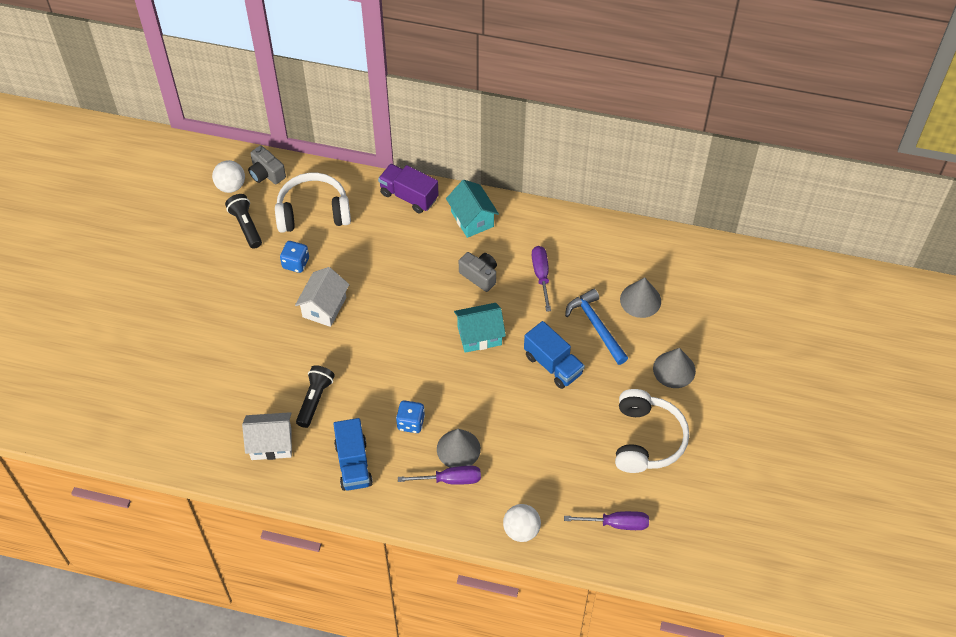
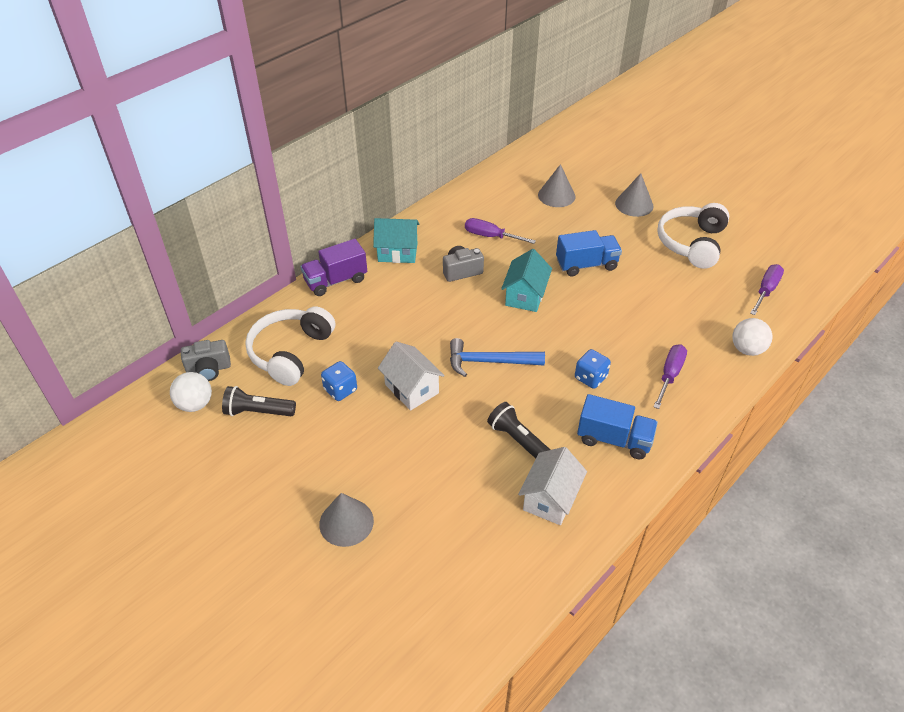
camera: 60 degrees left, 10 degrees down
(458, 449) = (639, 356): grey cone -> grey cone (346, 522)
(596, 326) = (564, 227): blue hammer -> blue hammer (489, 361)
(646, 439) = (692, 243): white headphones -> white headphones turned 105 degrees counterclockwise

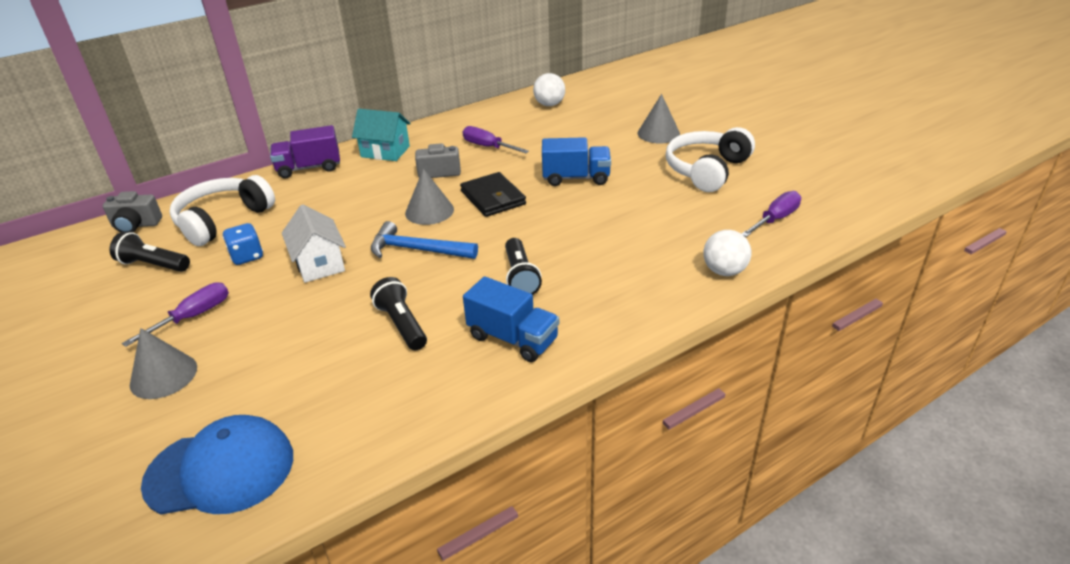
camera: 15 degrees right, 10 degrees down
(195, 404) = (100, 252): white ball -> white ball (549, 104)
(451, 597) = (220, 470): none -> blue cap
(525, 296) = (493, 198): turquoise house -> black wallet
(550, 499) = (401, 387): white house -> none
(556, 195) = (578, 120): grey cone -> grey cone (429, 211)
(590, 378) = (520, 277): blue dice -> black flashlight
(669, 375) = (615, 285): purple screwdriver -> purple screwdriver (193, 317)

